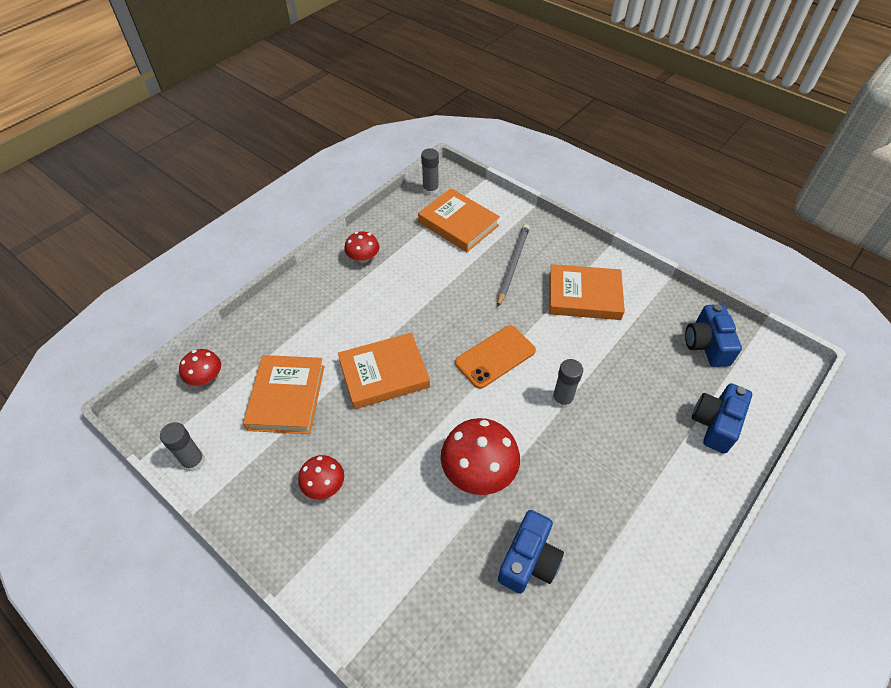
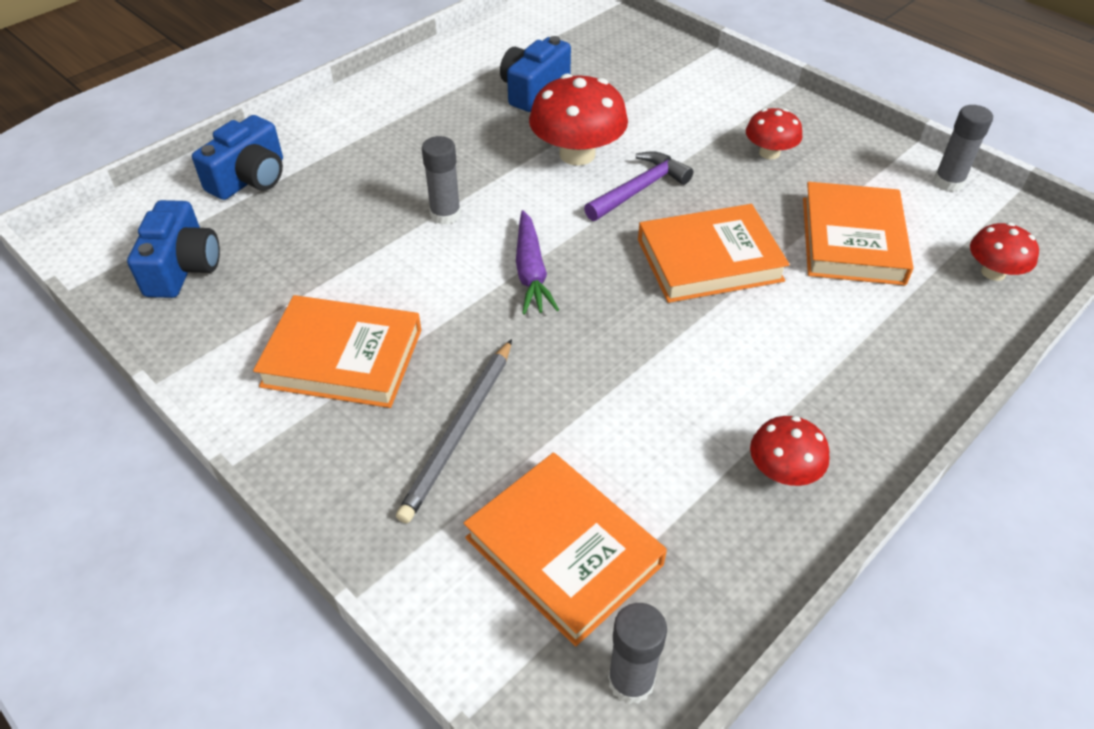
camera: 175 degrees left, 5 degrees down
(429, 434) = (639, 189): none -> purple hammer
(495, 357) = (531, 272): orange phone -> purple carrot

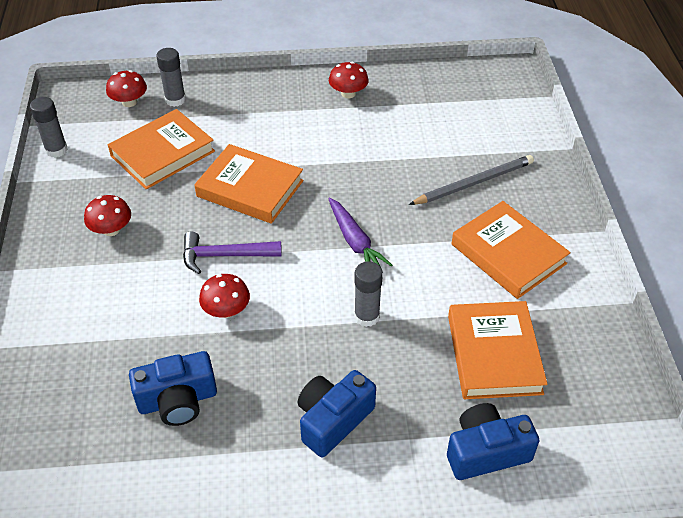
camera: 140 degrees left, 0 degrees up
(183, 267) = (580, 385): blue camera -> blue camera (333, 420)
(531, 272) = (355, 241): purple carrot -> purple carrot turned 120 degrees clockwise
(563, 551) = (469, 118): orange book -> orange book (494, 354)
(577, 154) = (226, 310): red mushroom -> red mushroom, size x0.58
(631, 681) = (481, 75): grey glue stick -> grey glue stick (175, 100)

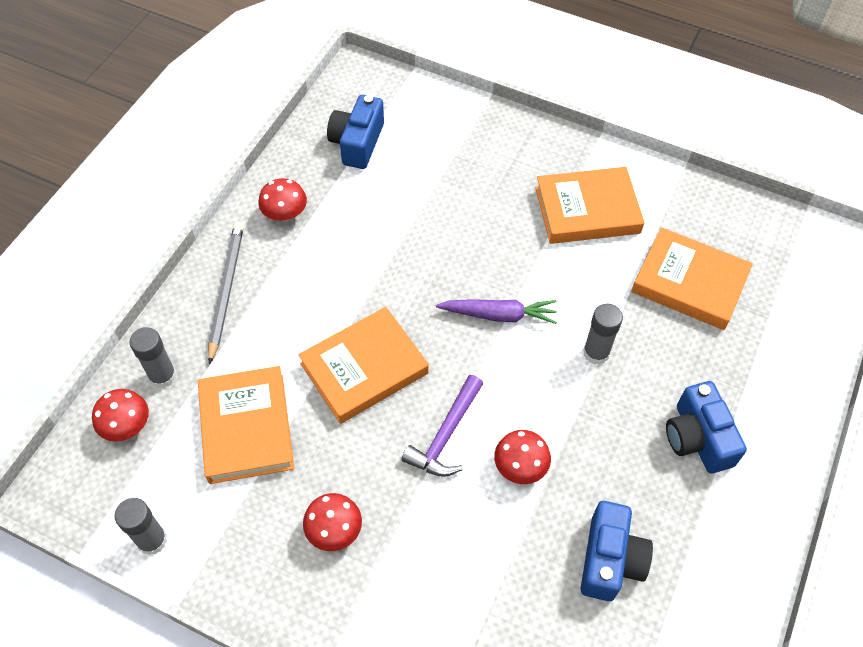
camera: 60 degrees left, 10 degrees up
(474, 183) = (486, 185): grey pencil -> grey pencil (226, 290)
(486, 452) = (782, 343): blue camera -> blue camera (357, 143)

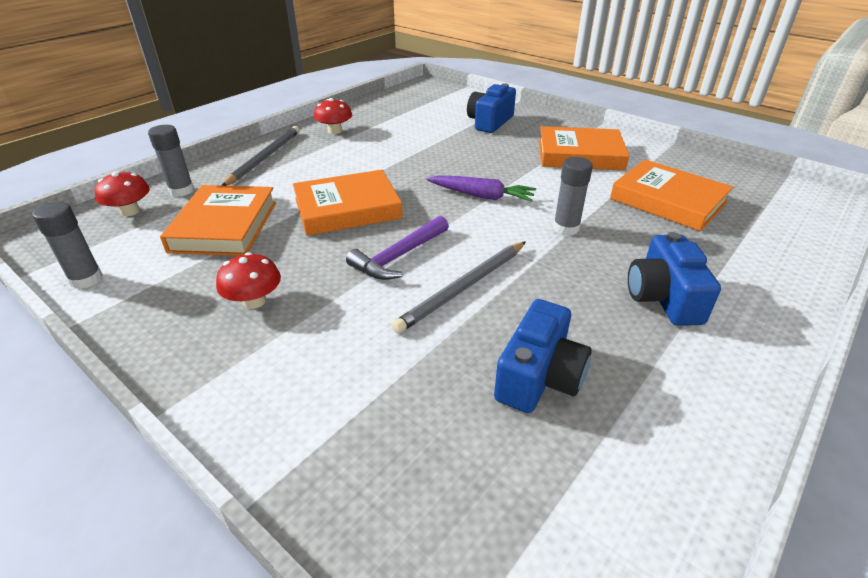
camera: 15 degrees right, 20 degrees down
(357, 143) = (408, 109): blue camera -> blue camera (490, 122)
(520, 466) = (463, 288): red mushroom -> grey pencil

